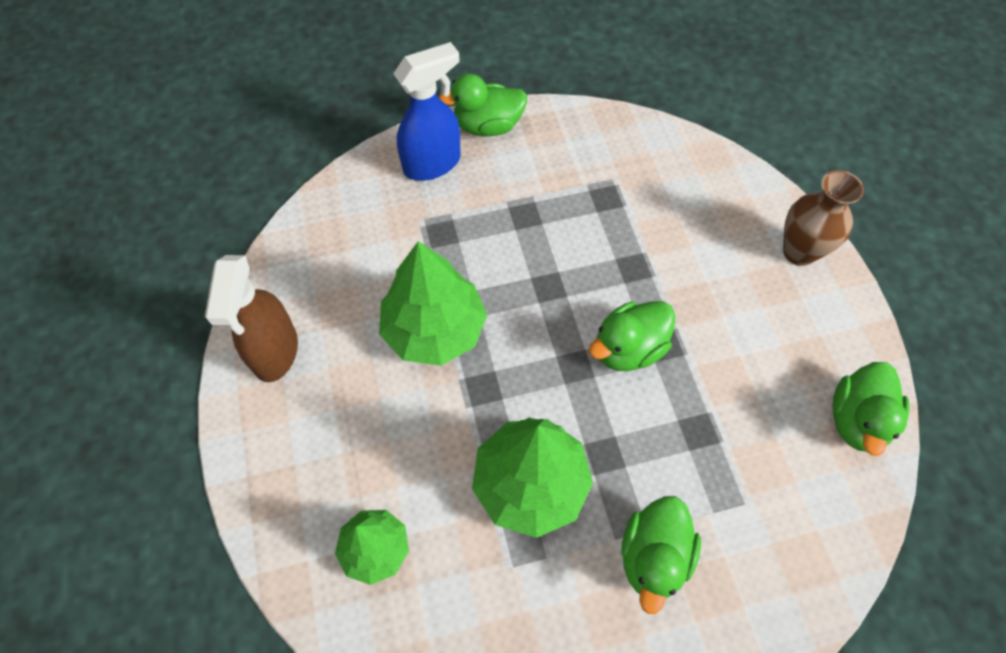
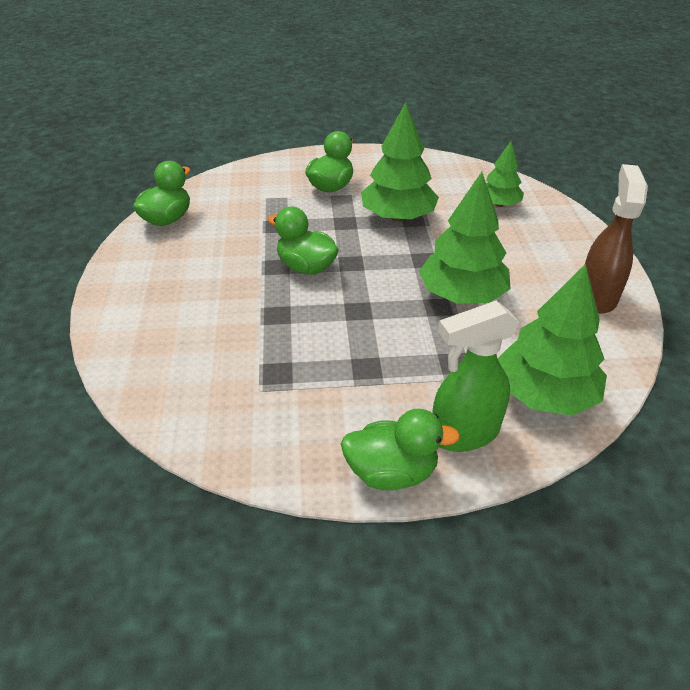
camera: 170 degrees left, 20 degrees down
(359, 211) = (544, 394): none -> green tree
(433, 164) = (463, 434): blue spray bottle -> green spray bottle
(628, 349) = (306, 267): green duck -> green duck turned 120 degrees counterclockwise
(799, 252) = (123, 308): brown vase -> none

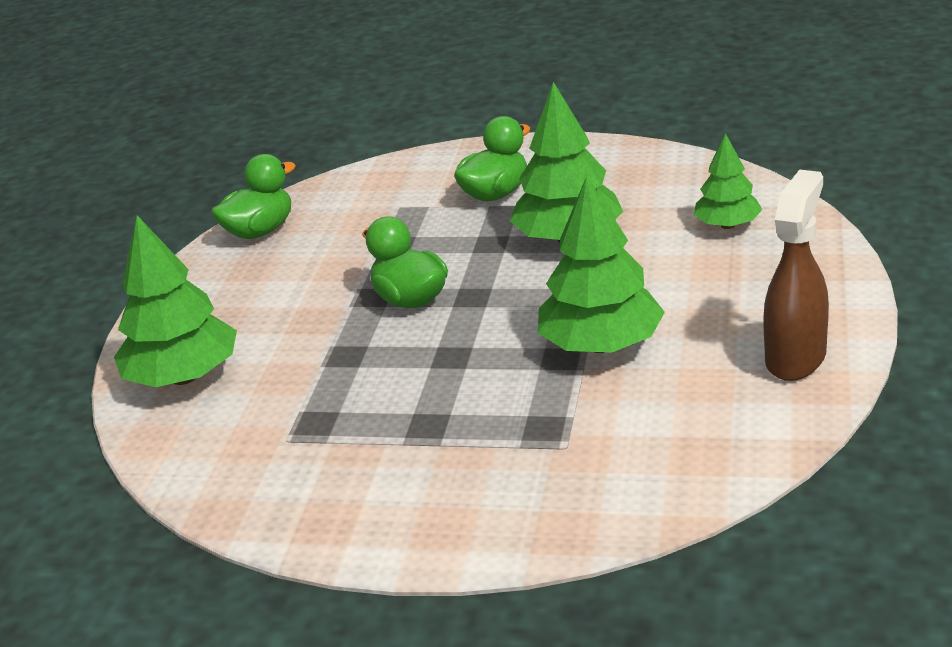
camera: 20 degrees right, 10 degrees down
(391, 472) = (399, 541): green duck -> none
(463, 434) = (510, 509): green spray bottle -> none
(544, 394) = (642, 473): green tree -> green tree (183, 377)

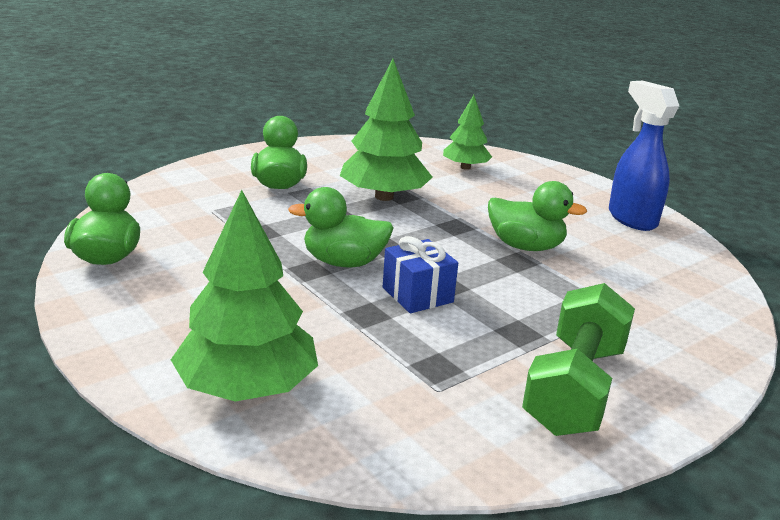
camera: 55 degrees left, 5 degrees down
(379, 490) = (574, 388): none -> green dumbbell
(412, 355) = (417, 295): none -> blue gift
(601, 345) = (525, 246): green tree -> green duck
(796, 358) = (631, 218): brown spray bottle -> blue spray bottle

